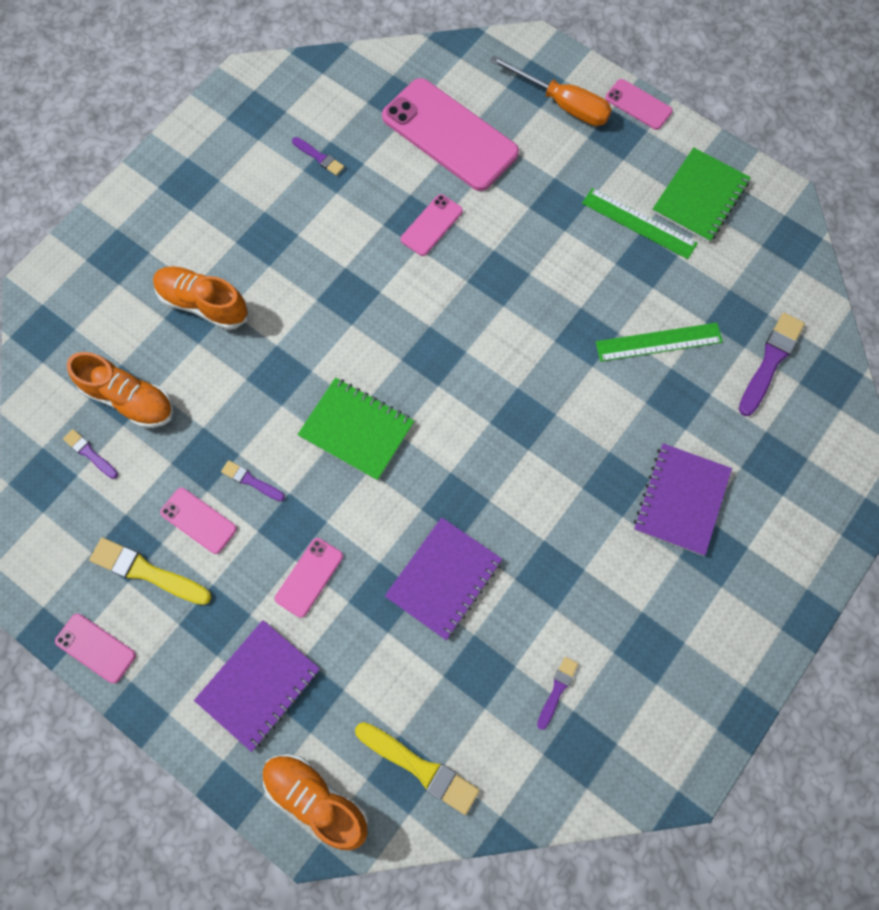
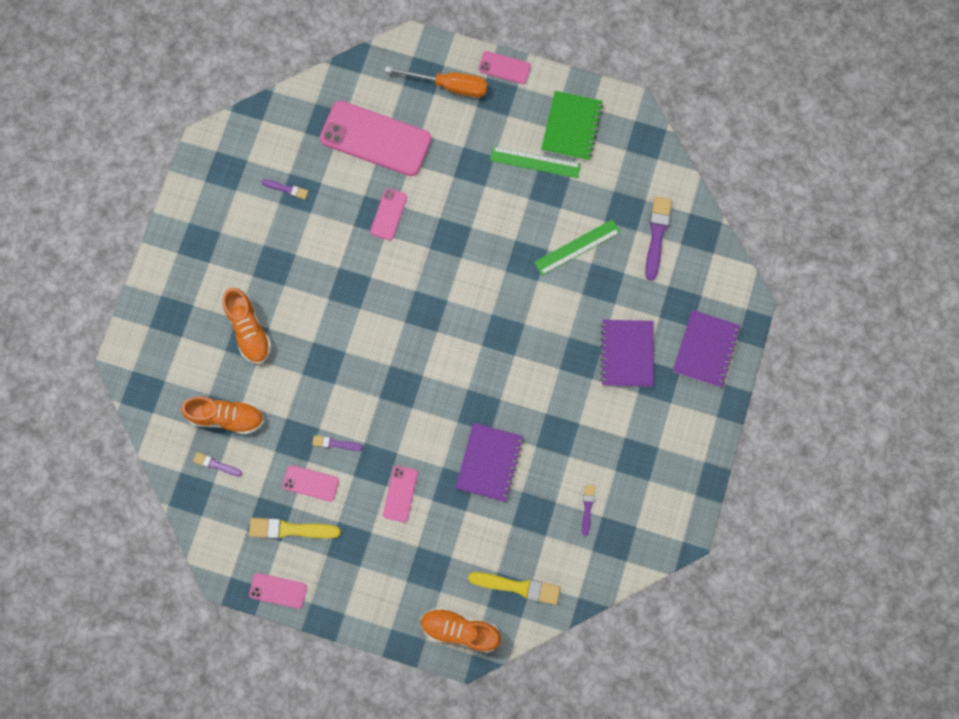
camera: 20 degrees left, 5 degrees up
(203, 304) = (249, 330): orange shoe -> orange shoe turned 120 degrees counterclockwise
(259, 685) = (395, 574): purple notebook -> purple notebook (706, 349)
(356, 430) = (393, 383): green notebook -> none

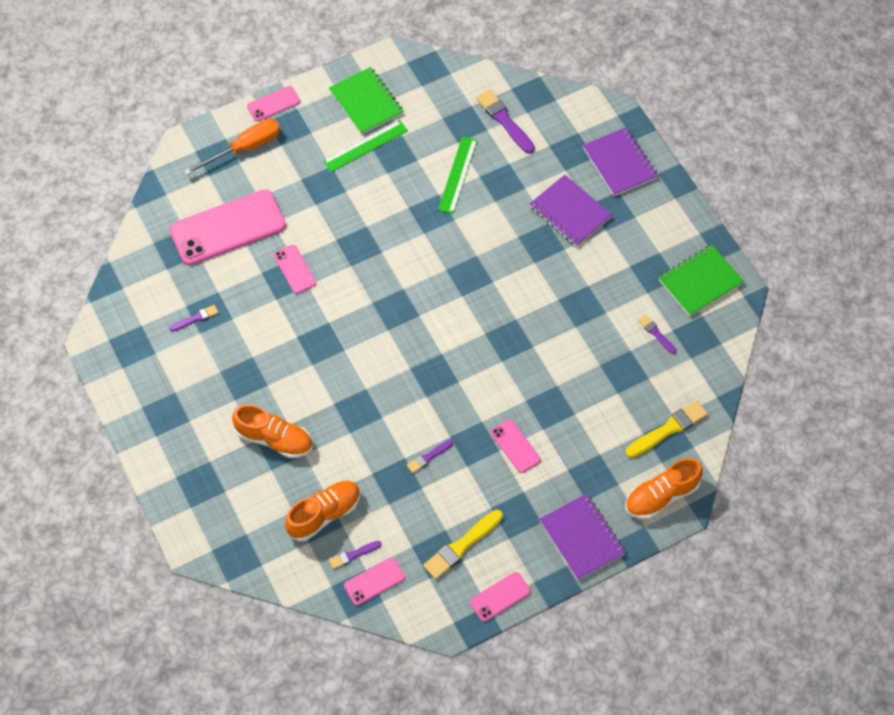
camera: 45 degrees left, 15 degrees down
(310, 483) = (441, 500): pink phone -> pink phone (374, 581)
(489, 462) = (555, 367): purple notebook -> purple notebook (582, 537)
(663, 499) = (700, 282): none -> green notebook

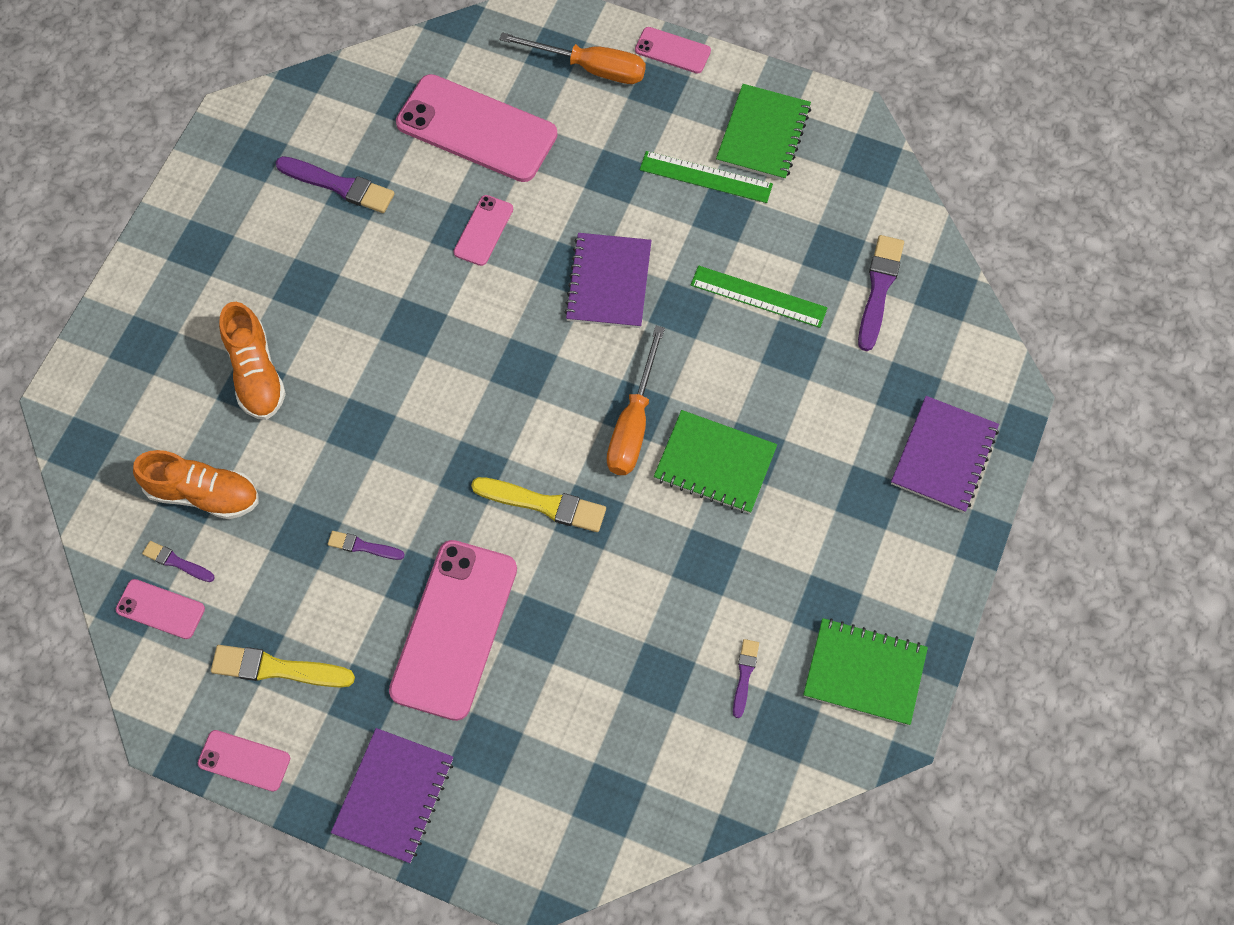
camera: 50 degrees right, 5 degrees up
(195, 318) = (339, 185): purple brush -> purple brush, size x1.78
(458, 175) = (758, 297): green ruler -> green ruler turned 45 degrees clockwise
(475, 282) = (633, 423): none -> orange screwdriver
(515, 446) = (454, 629): pink phone -> pink phone, size x2.09
(532, 263) = (715, 463): none -> green notebook
(570, 212) = (822, 452): purple notebook -> purple notebook (608, 282)
(661, 496) = (525, 848): orange shoe -> none
(668, 429) = (624, 788): yellow brush -> yellow brush (543, 504)

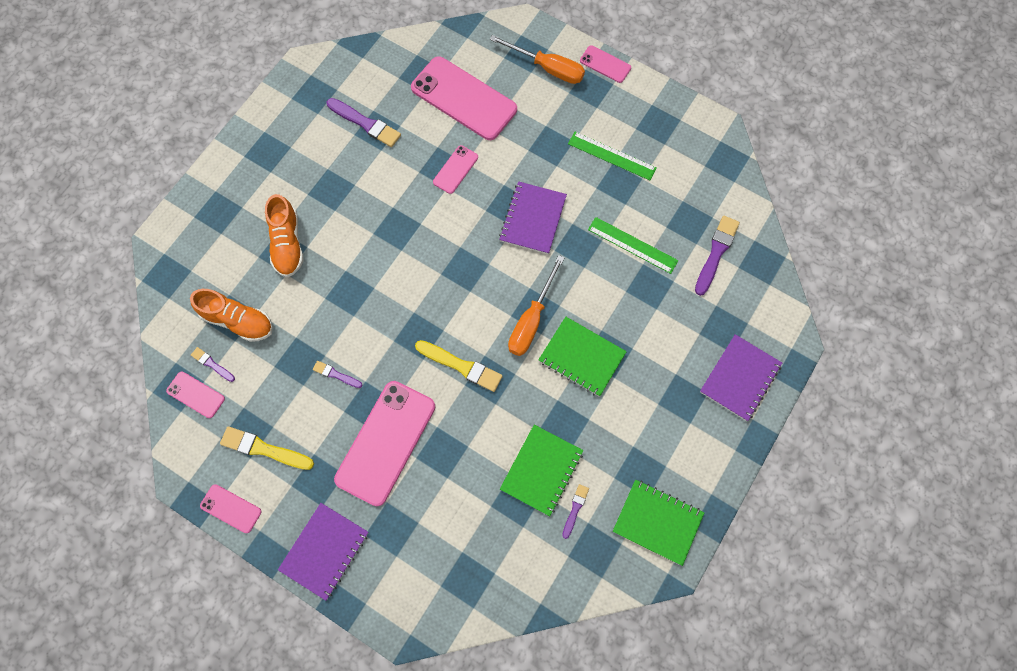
camera: 10 degrees right, 5 degrees up
(763, 134) = (656, 132): green notebook -> green notebook (541, 470)

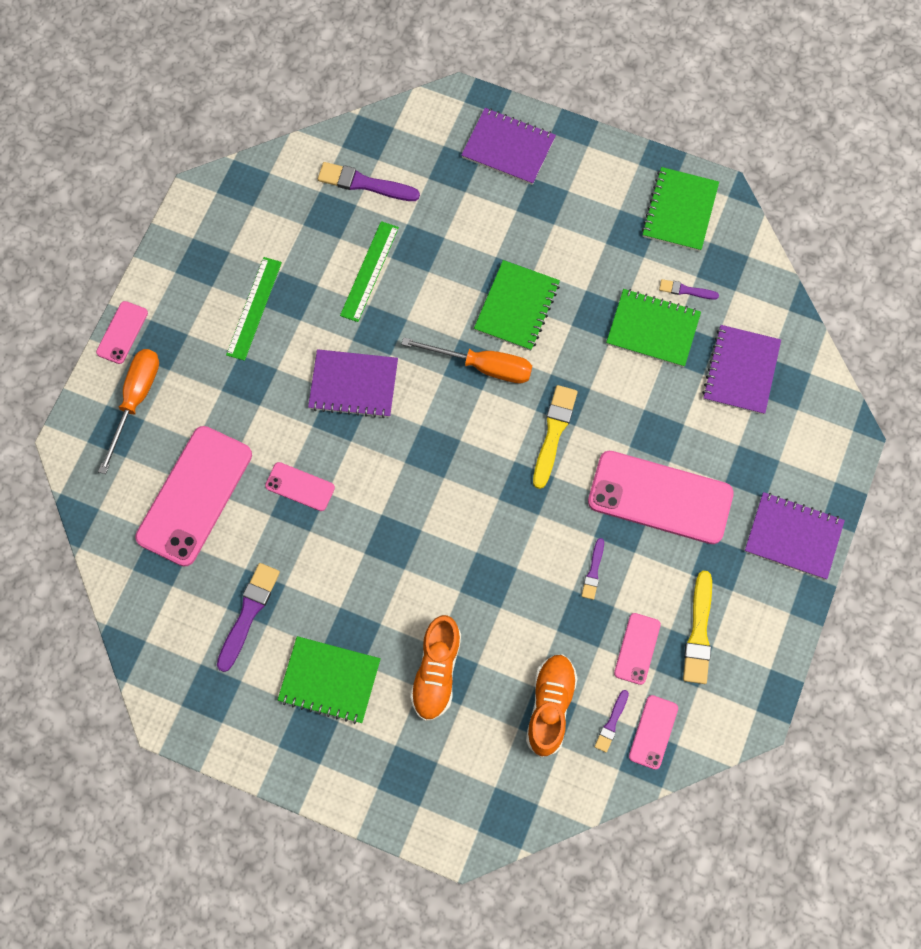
camera: 100 degrees left, 0 degrees up
(231, 508) = (774, 652): pink phone -> pink phone (637, 648)
(287, 243) = (436, 672): orange shoe -> orange shoe turned 120 degrees clockwise
(301, 170) = (329, 680): none -> green notebook
(487, 542) = (741, 371): none -> purple notebook

